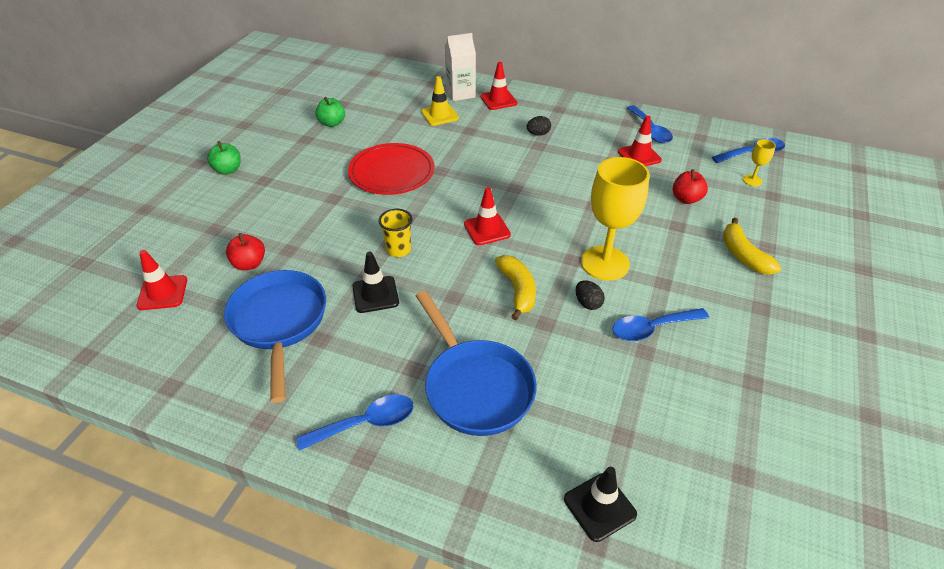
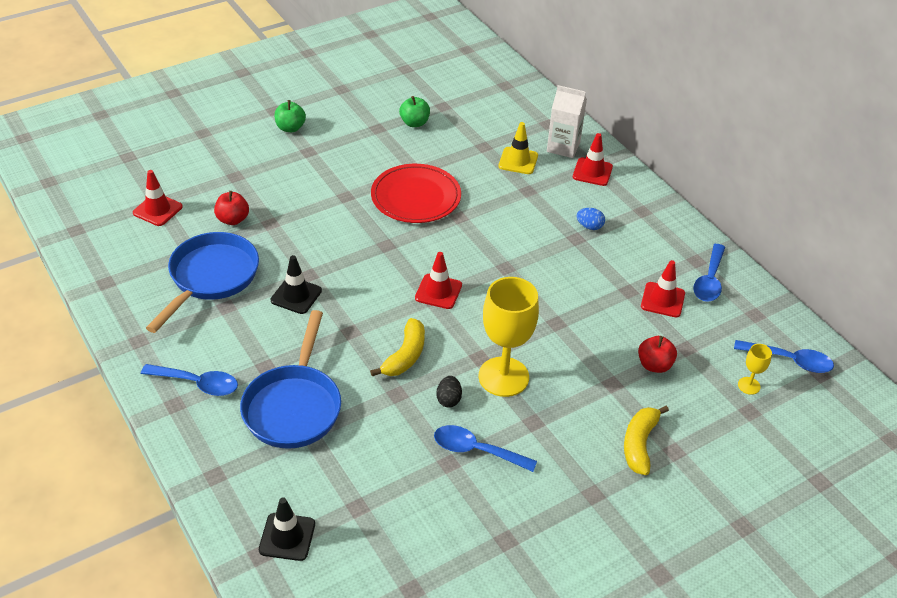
camera: 35 degrees right, 0 degrees up
(398, 250) = (350, 269): yellow cup -> none
(538, 134) = (589, 226): black egg -> blue egg

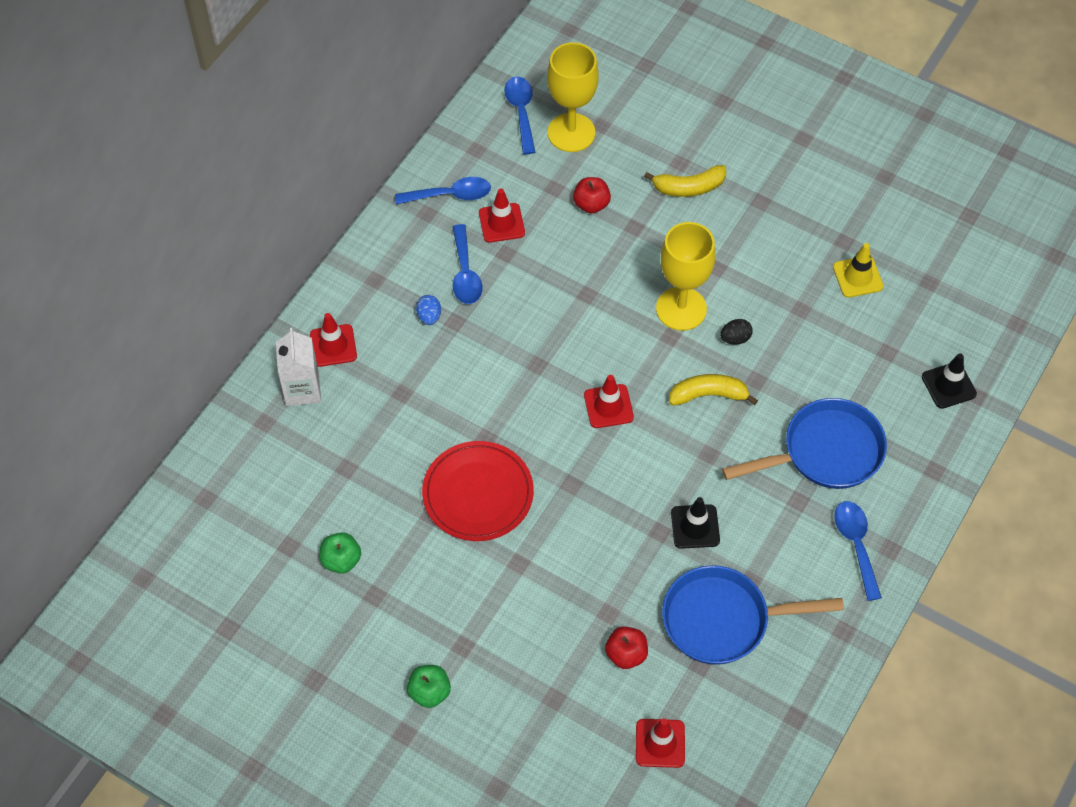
camera: 115 degrees left, 15 degrees up
(476, 450) = (775, 295): blue spoon -> blue spoon (465, 273)
(518, 161) = (354, 423): yellow traffic cone -> yellow traffic cone (857, 277)
(749, 385) = (571, 133): yellow goblet -> yellow goblet, size x2.27

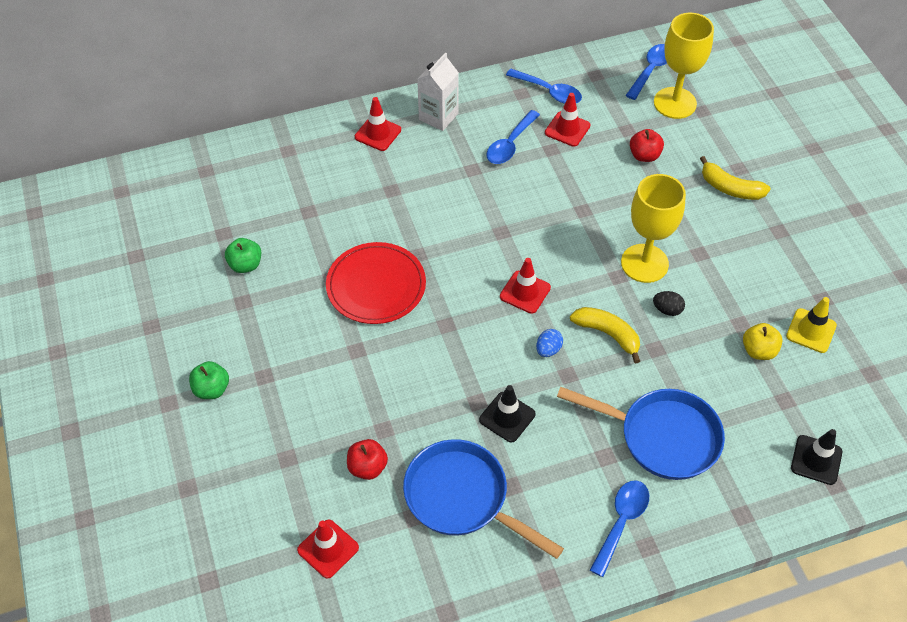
camera: 40 degrees right, 5 degrees down
(302, 389) = (331, 146): white carton -> white carton (438, 116)
(429, 316) = (458, 155): blue egg -> blue egg (548, 349)
(834, 323) = (758, 350): none -> yellow apple

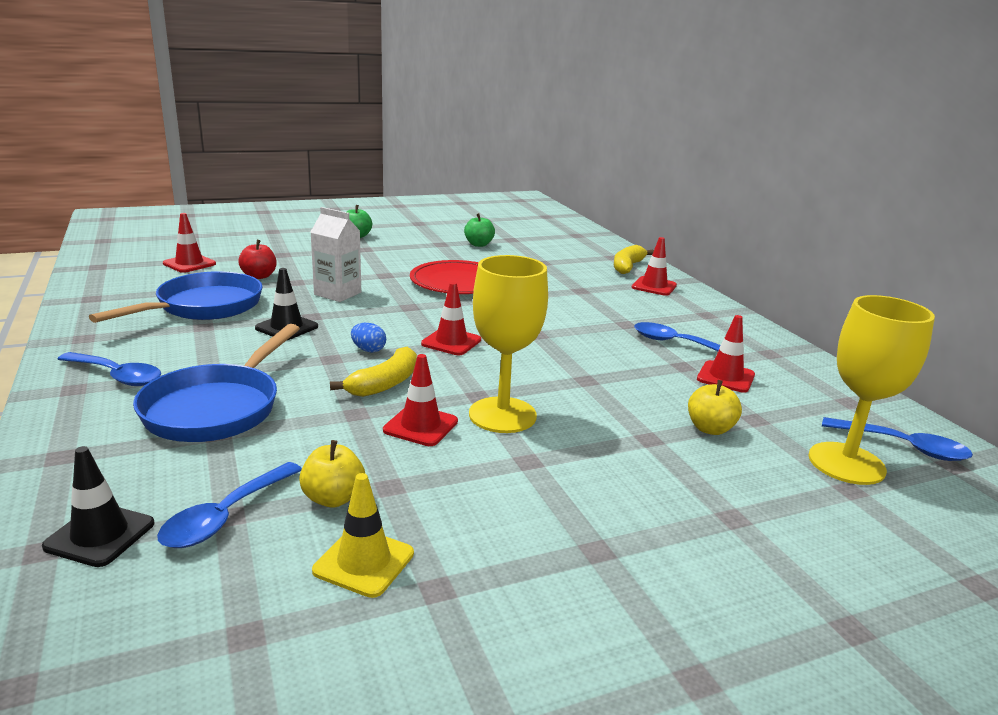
camera: 85 degrees right, 30 degrees down
(438, 116) = (696, 311): white carton -> white carton (337, 293)
(549, 92) = (786, 369): blue spoon -> blue spoon (225, 516)
(644, 155) = (710, 429): red apple -> yellow apple
(667, 310) = (420, 426): black egg -> red traffic cone
(730, 188) = (679, 503): yellow banana -> yellow banana (627, 267)

